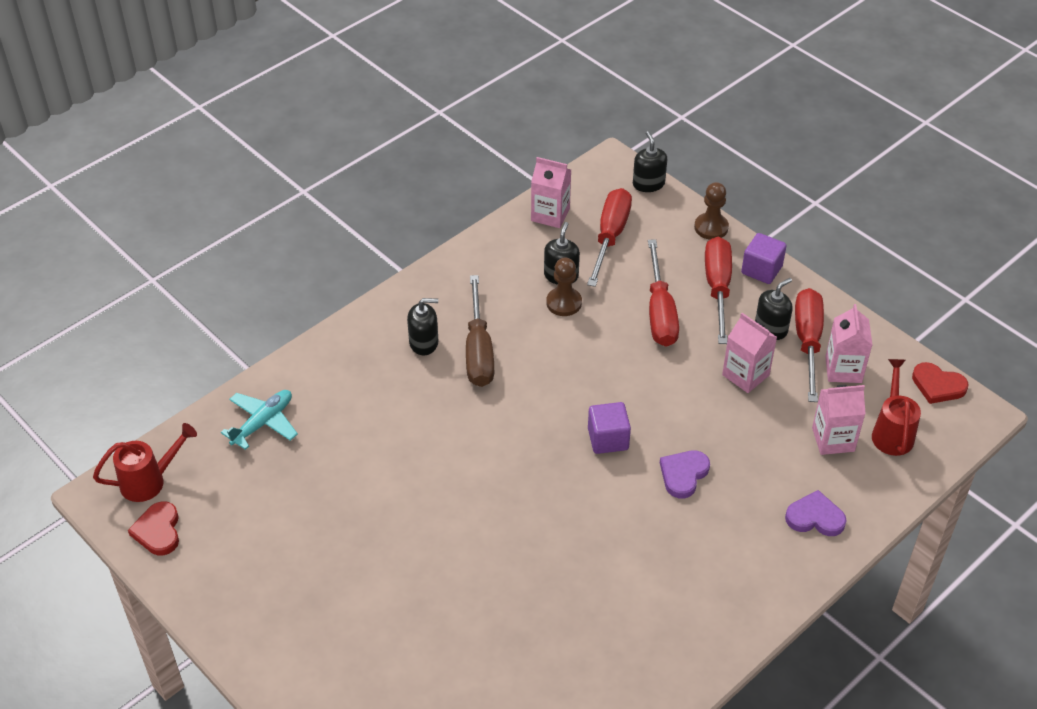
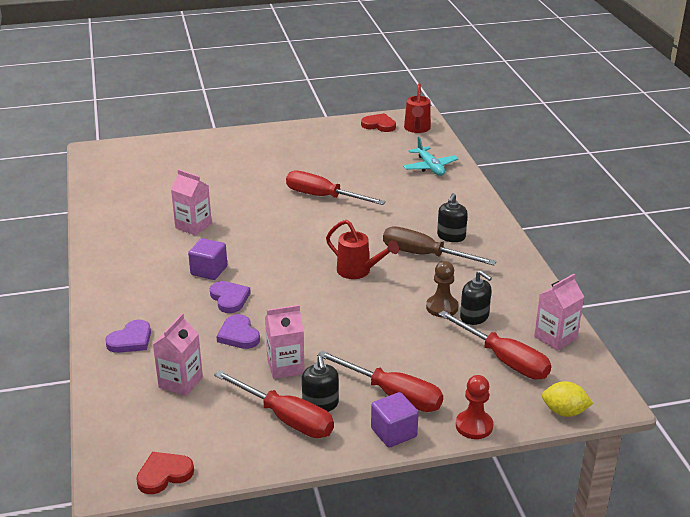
camera: 120 degrees right, 15 degrees down
(608, 439) = (292, 279): purple cube -> purple cube (209, 271)
(648, 184) = (564, 412): black soap dispenser -> yellow lemon
(660, 312) = (392, 351): red screwdriver -> red screwdriver (323, 197)
(711, 227) = (474, 426): brown pawn -> red pawn
(732, 434) = (239, 335): none -> purple heart
(843, 369) = (238, 424): pink carton -> pink carton (193, 226)
(892, 432) = (152, 418): red watering can -> red watering can (358, 271)

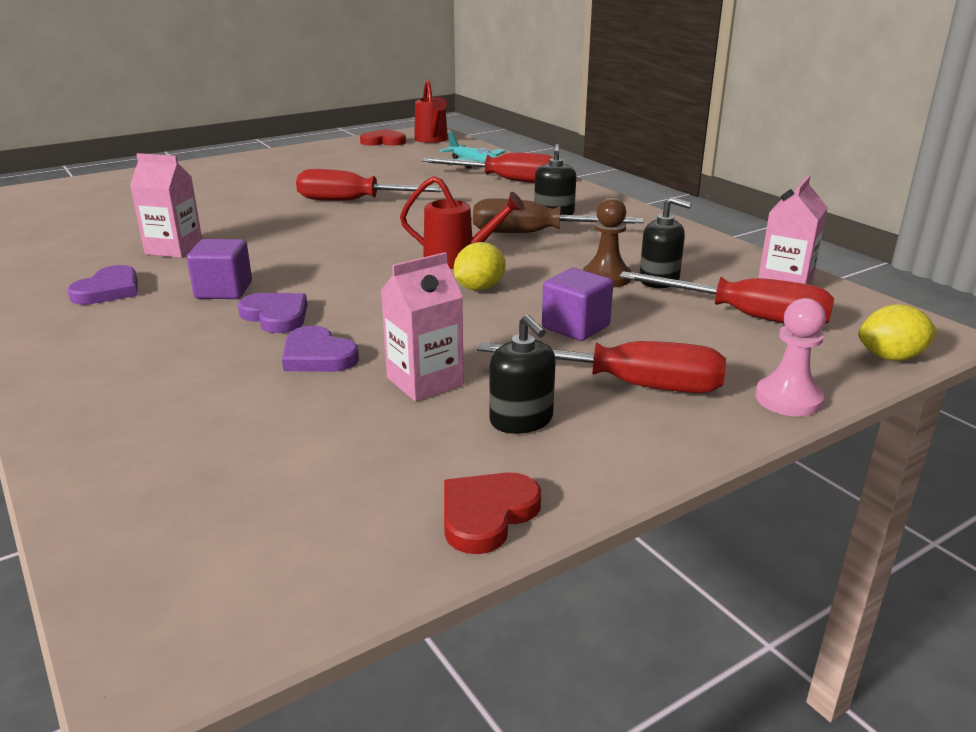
camera: 20 degrees left, 5 degrees down
(131, 340) = (117, 395): purple heart -> purple heart (108, 290)
(164, 474) = (281, 607): red heart -> red heart (487, 515)
(180, 382) = (243, 438): pink carton -> none
(286, 418) = (476, 452): red screwdriver -> red screwdriver (506, 180)
(357, 300) = (479, 288): none -> yellow lemon
(393, 432) = (676, 434): purple cube -> purple cube (575, 327)
(474, 426) = (788, 399): red pawn -> pink pawn

